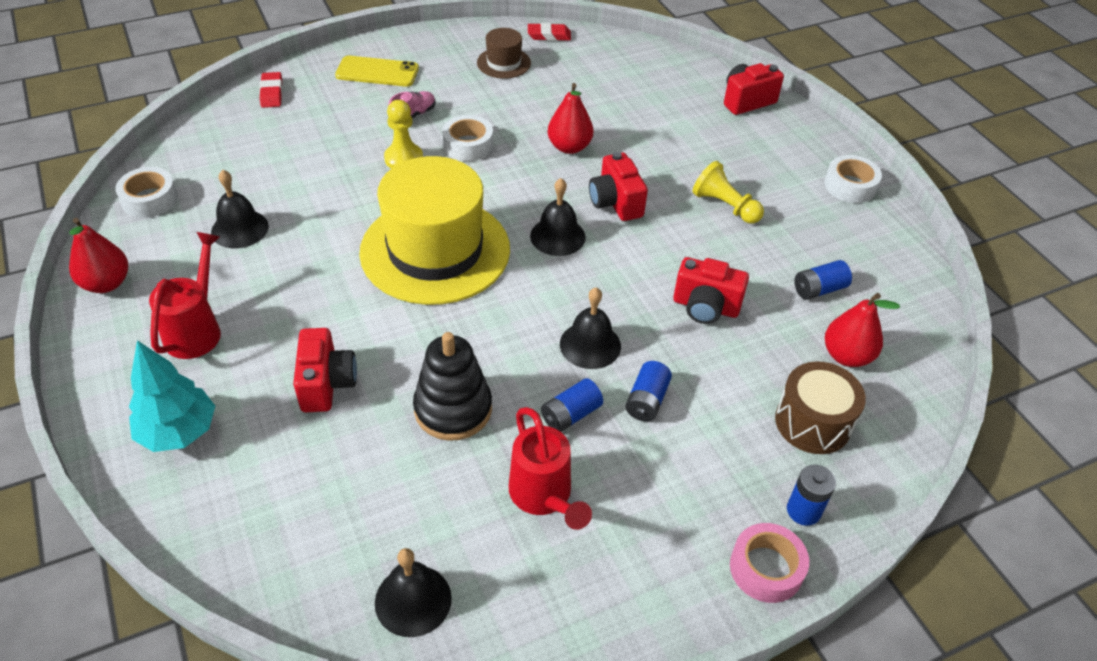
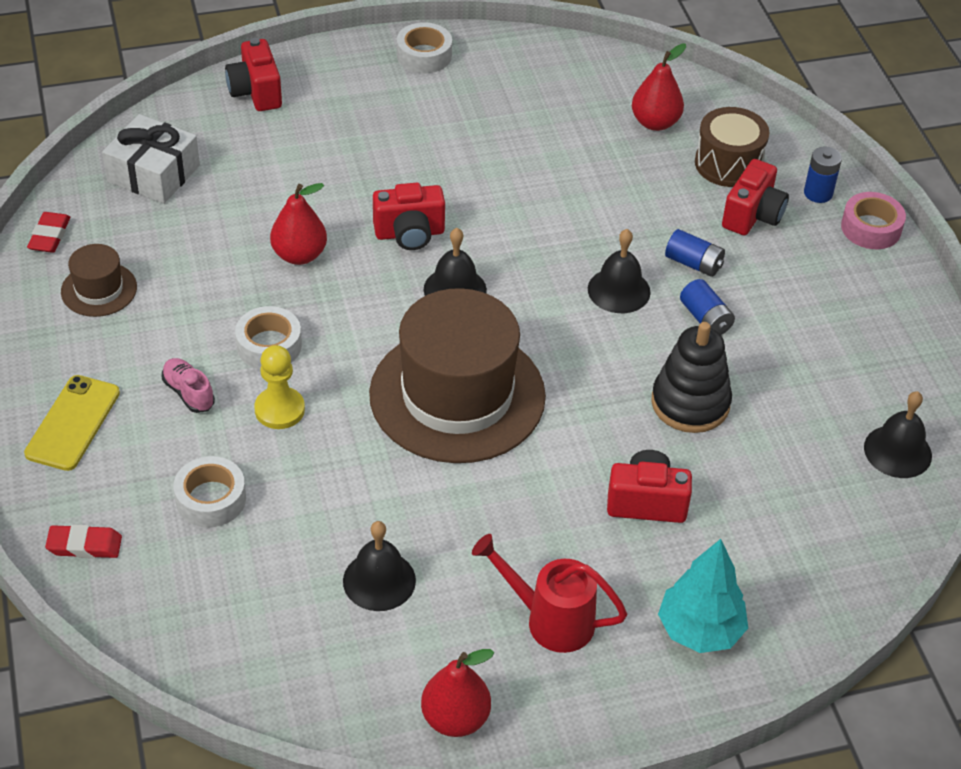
camera: 80 degrees left, 0 degrees up
(149, 199) = (296, 682): white tape -> white tape (211, 499)
(435, 250) = (457, 395): yellow hat -> brown hat
(543, 496) = (796, 351): red watering can -> none
(630, 68) = (153, 173): none -> white gift
(705, 307) = (580, 199): red camera -> red camera (752, 215)
(725, 206) = (434, 152): yellow pawn -> none
(818, 289) = (569, 117): blue battery -> none

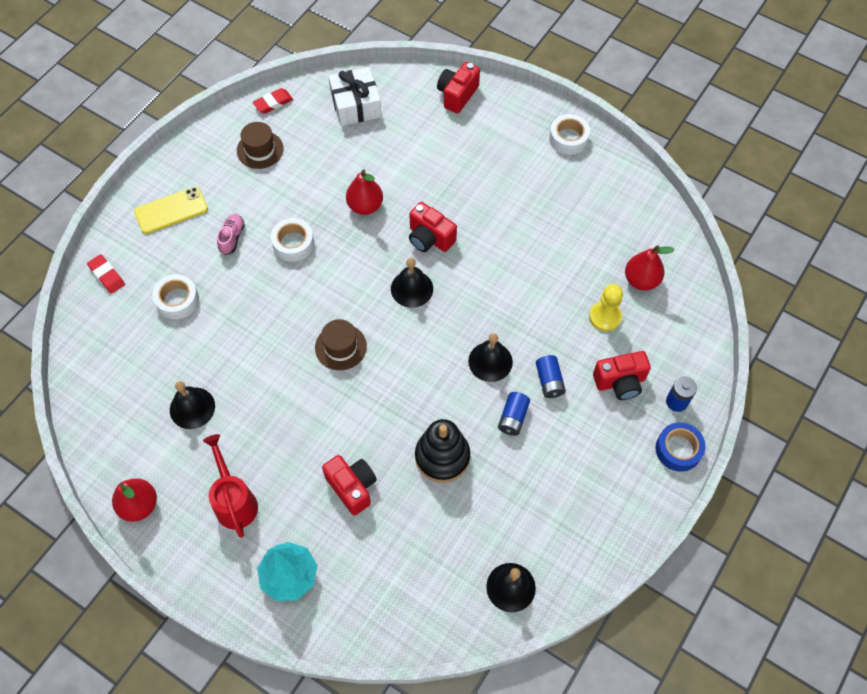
camera: 50 degrees right, 15 degrees up
(279, 410) = (257, 281): yellow pawn -> yellow pawn (605, 317)
(457, 395) = (341, 347): brown hat -> brown hat, size x0.45
(728, 164) = (649, 339): brown drum -> none
(871, 228) = (678, 449): pink tape -> blue tape

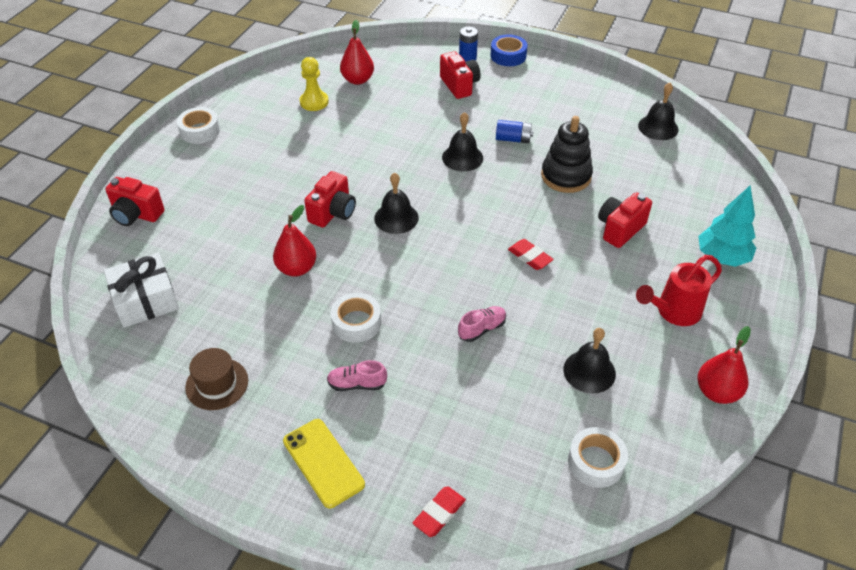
camera: 100 degrees left, 15 degrees down
(177, 300) = (457, 420): white tape -> white tape (595, 462)
(260, 335) = (482, 329): none -> pink shoe
(273, 103) = (137, 385): red eraser -> red eraser (530, 257)
(341, 347) = (477, 260): brown hat -> none
(549, 381) = (471, 122): blue battery -> none
(605, 317) = (399, 97): yellow pawn -> yellow pawn (314, 102)

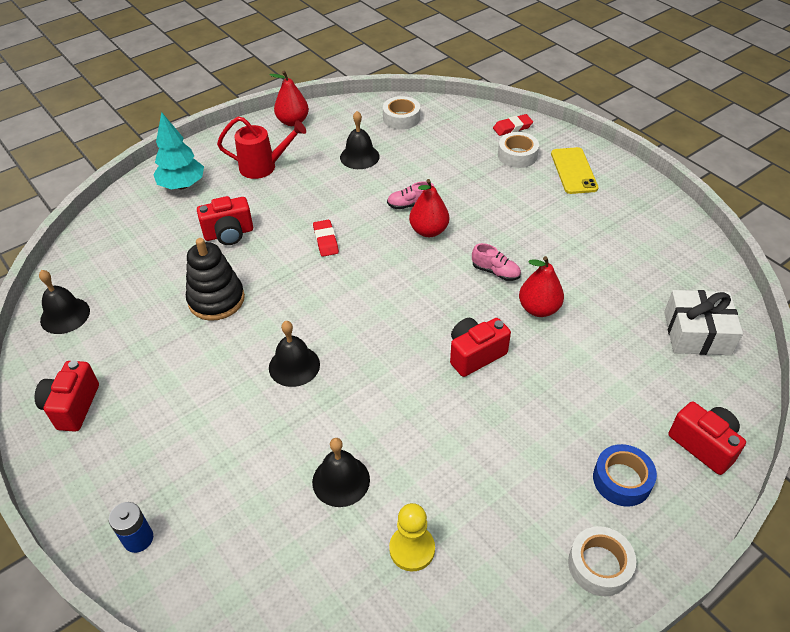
camera: 150 degrees left, 0 degrees up
(217, 384) = (639, 241): brown hat -> none
(356, 323) = (506, 244): white tape -> white tape (517, 155)
(357, 384) = (528, 204): pink shoe -> pink shoe (495, 272)
(358, 80) = (323, 569): red pear -> red pear (429, 231)
(396, 218) = (414, 323): black bell -> black bell (341, 480)
(459, 85) = (199, 484): red camera -> red camera (72, 406)
(508, 56) = (83, 514): blue tape -> blue tape (622, 480)
(513, 139) = (220, 366): blue battery -> none

